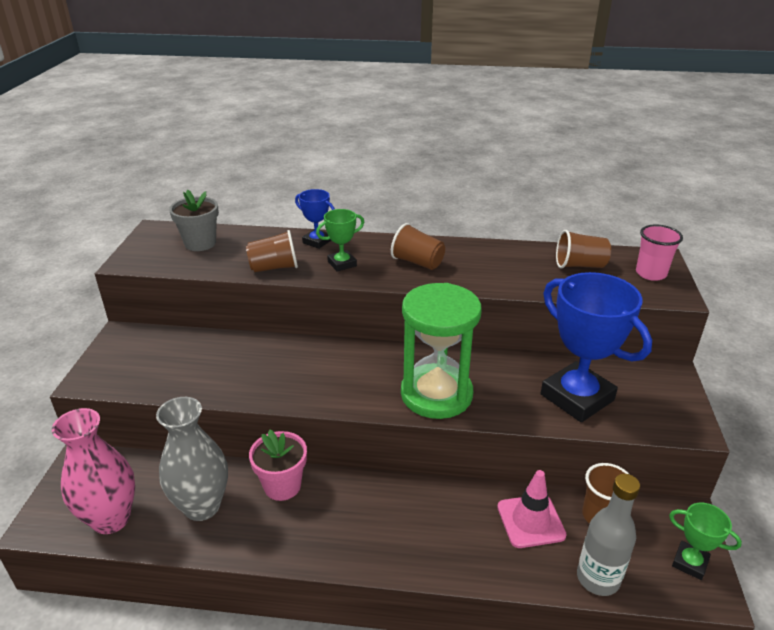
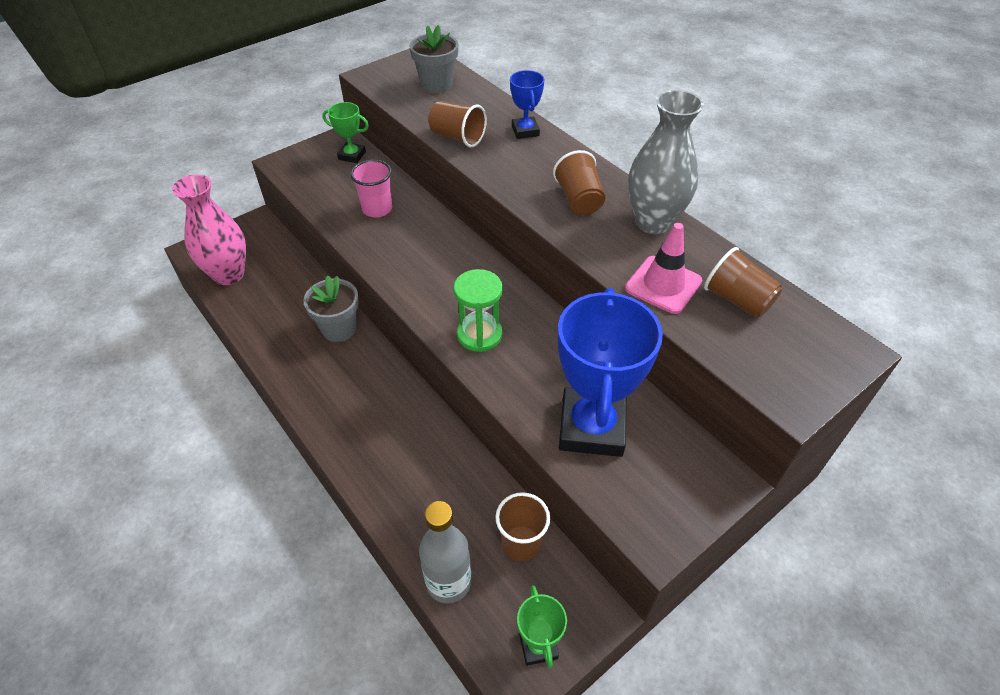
camera: 45 degrees right, 15 degrees up
(202, 506) = (280, 305): grey vase -> grey vase (653, 222)
(282, 486) = (339, 328): pink flower pot -> grey flower pot
(342, 264) = (513, 164): green trophy -> green trophy (352, 155)
(436, 394) = (479, 335): green hourglass -> green hourglass, size x0.59
(530, 521) = (462, 497): pink traffic cone -> pink traffic cone (663, 285)
(651, 273) = (806, 360): pink cup -> pink cup (377, 209)

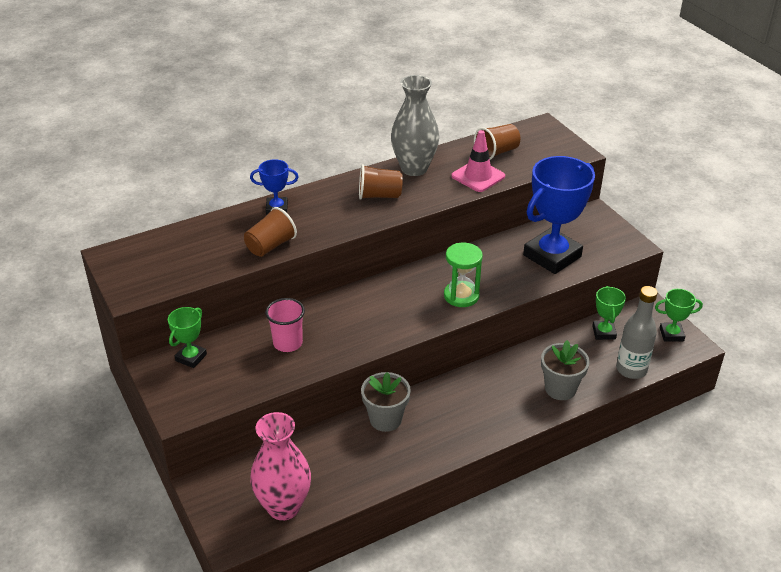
camera: 80 degrees left, 10 degrees down
(437, 85) = (174, 251): grey flower pot -> grey flower pot (560, 389)
(521, 543) = (604, 332): brown cup -> green trophy
(591, 427) = (552, 256): blue trophy -> blue trophy turned 60 degrees counterclockwise

